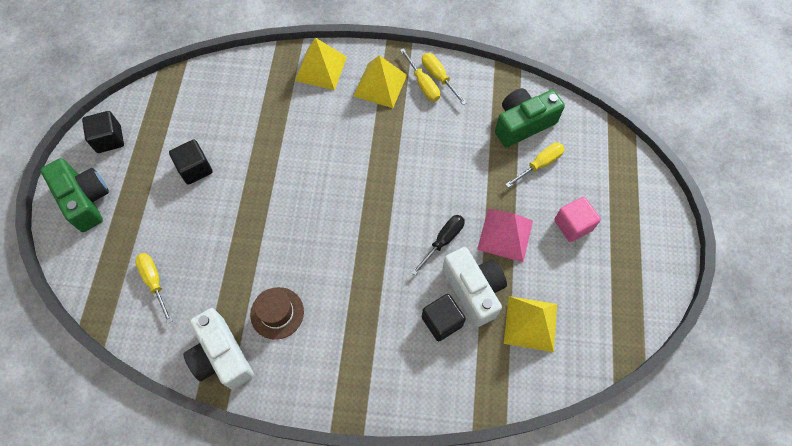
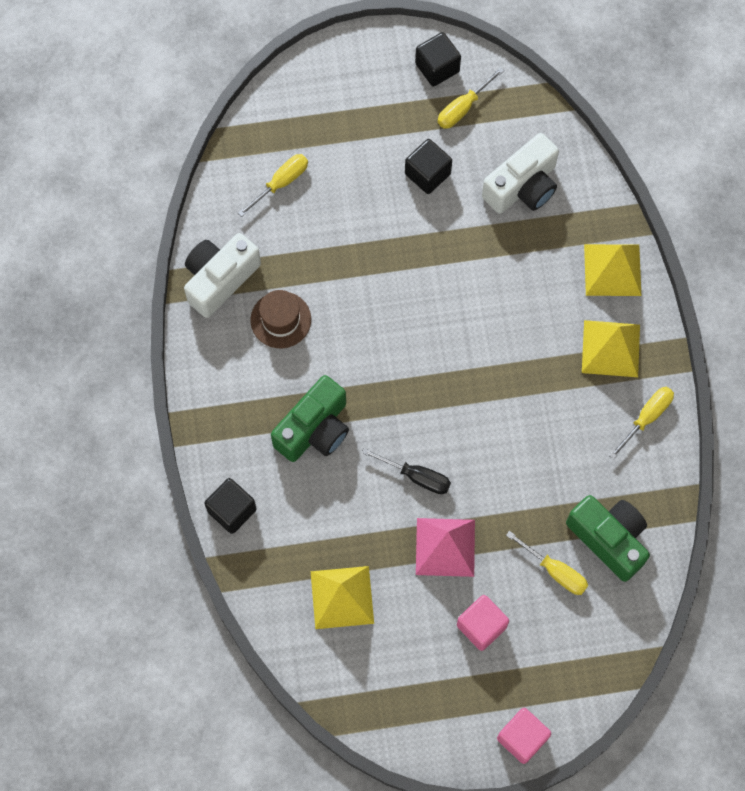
camera: 75 degrees right, 5 degrees up
(85, 200) = (355, 75): green camera -> green camera (314, 429)
(423, 84) = (629, 401): yellow screwdriver -> yellow screwdriver (463, 108)
(442, 321) = (318, 498): black cube -> black cube (232, 510)
(474, 290) = (365, 525): white camera -> white camera (522, 187)
(663, 219) = (522, 738): none -> pink cube

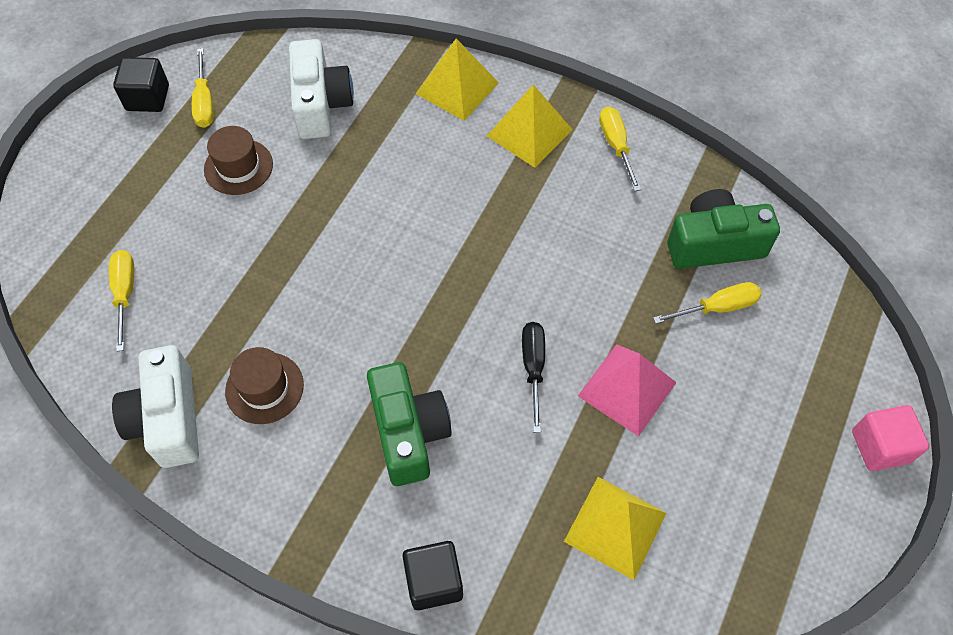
camera: 55 degrees left, 10 degrees down
(417, 476) = (533, 368): black screwdriver -> black screwdriver turned 60 degrees counterclockwise
(427, 174) = (238, 167): black cube -> brown hat
(481, 626) = (734, 409): pink cube -> none

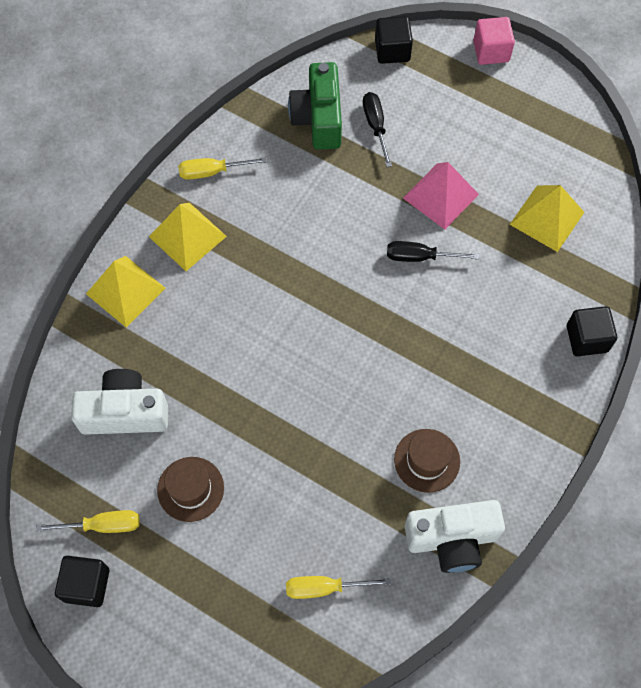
camera: 85 degrees left, 5 degrees up
(409, 432) = (470, 350): green camera -> none
(717, 307) = (375, 126): yellow screwdriver -> black screwdriver
(842, 320) = (392, 51): none -> black cube

